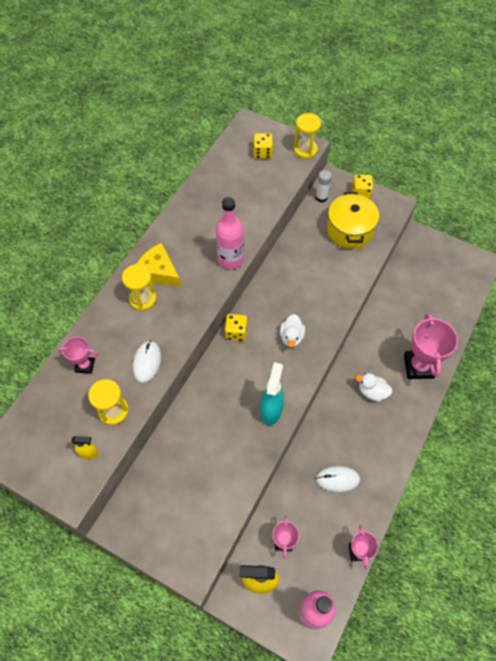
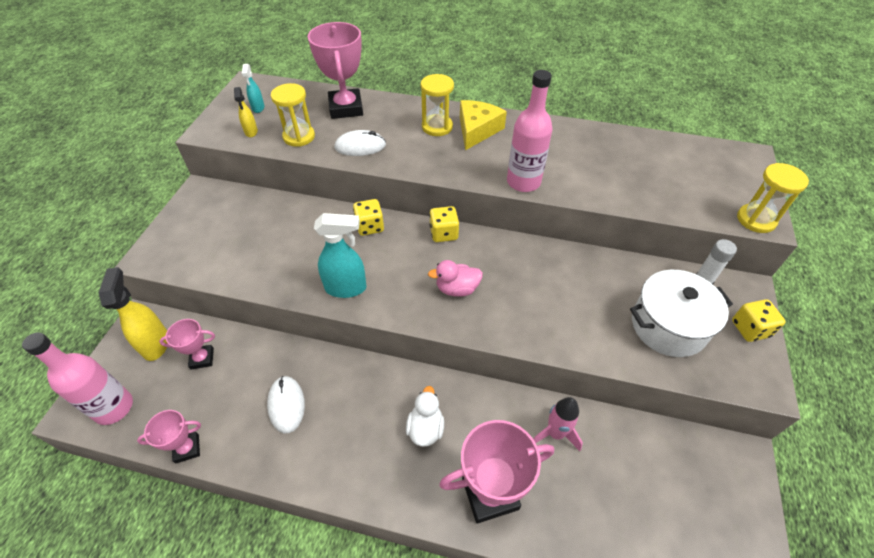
camera: 75 degrees right, 10 degrees down
(51, 445) = (258, 108): none -> turquoise spray bottle
(85, 365) = (346, 108): pink trophy -> pink trophy, size x1.82
(262, 152) = (712, 178): yellow dice -> yellow dice (370, 226)
(291, 337) = (457, 289): white duck -> pink duck
(349, 230) = (668, 326): yellow pot -> white pot
(389, 320) = (555, 433): none -> pink rocket

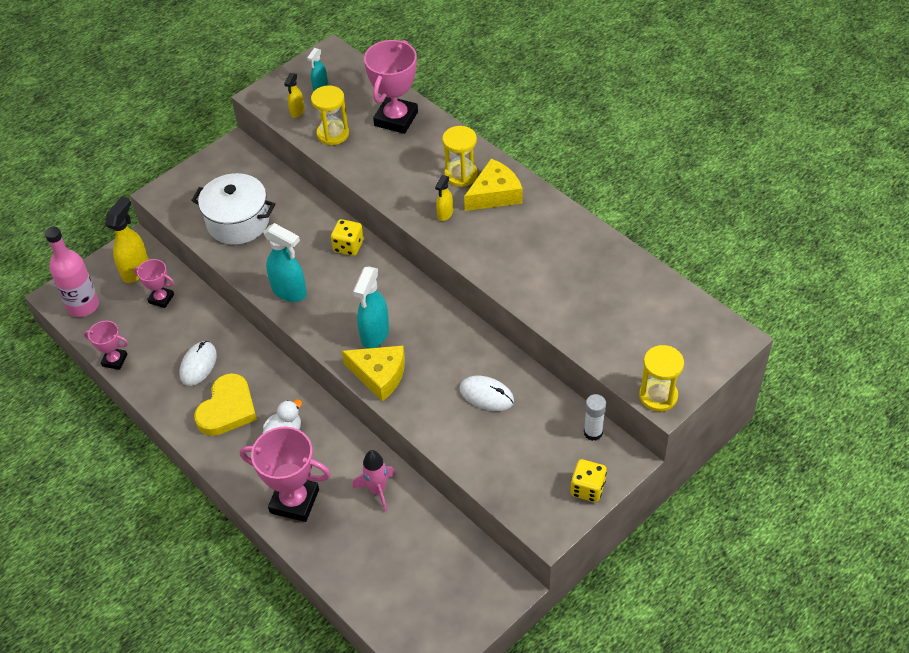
camera: 35 degrees right, 0 degrees up
(349, 434) = (227, 409): none -> yellow heart
(360, 146) = (377, 167): white mouse -> white mouse (486, 395)
(443, 233) = (405, 282): yellow dice -> none
(452, 159) = (445, 214): none -> yellow spray bottle
(457, 289) = (374, 335): pink duck -> turquoise spray bottle
(492, 322) = (379, 375): none -> yellow cheese
(523, 182) = (486, 265): pink bottle -> none
(668, 326) = (519, 450): white pot -> white pot (238, 222)

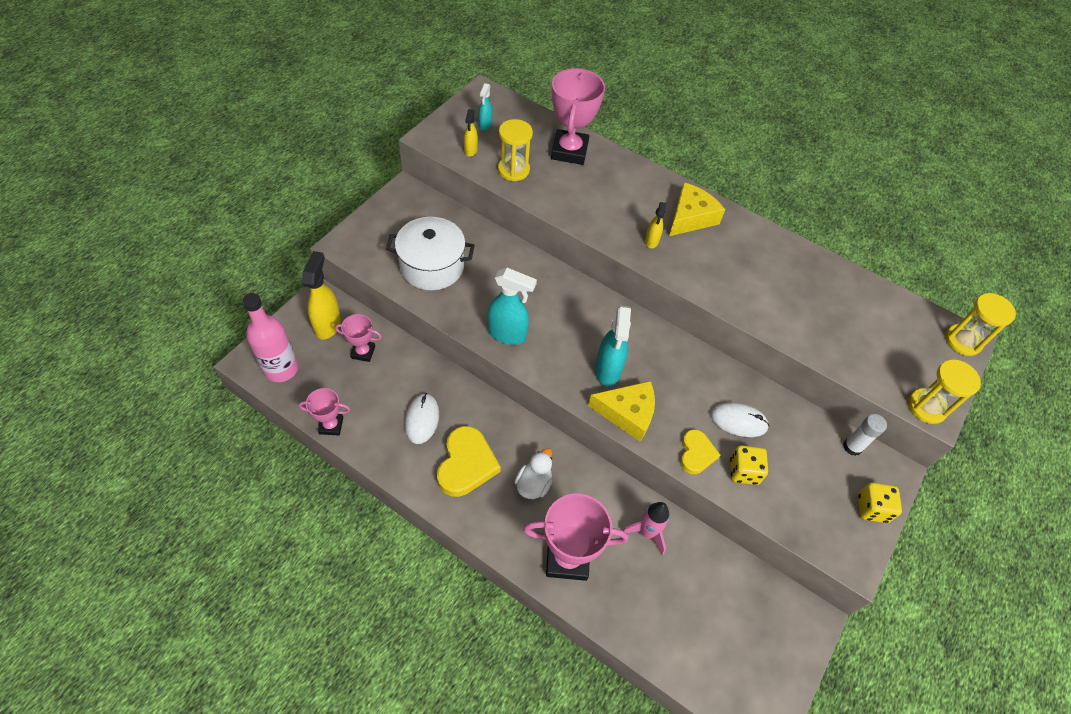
camera: 20 degrees left, 5 degrees up
(348, 246) = (550, 281): yellow dice -> yellow dice (743, 471)
(432, 418) = (696, 453): none -> yellow heart
(461, 175) = (651, 201): yellow hourglass -> yellow hourglass (962, 341)

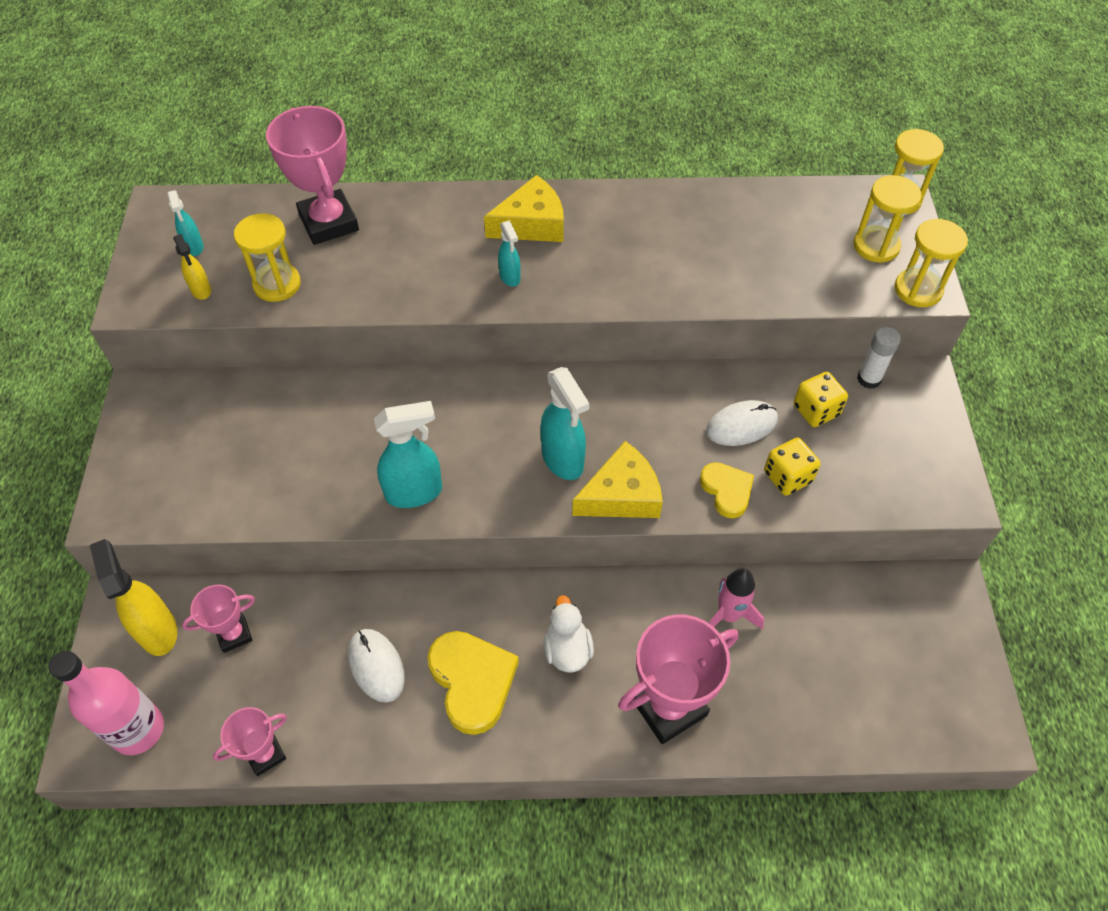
camera: 30 degrees left, 0 degrees up
(432, 266) = (253, 468): white pot -> none
(651, 241) = (510, 277): yellow spray bottle -> turquoise spray bottle
(690, 217) = (531, 224): yellow cheese -> yellow cheese turned 60 degrees clockwise
(872, 508) = (933, 431): yellow dice -> yellow dice (816, 410)
(919, 361) = (876, 246): none -> yellow hourglass

